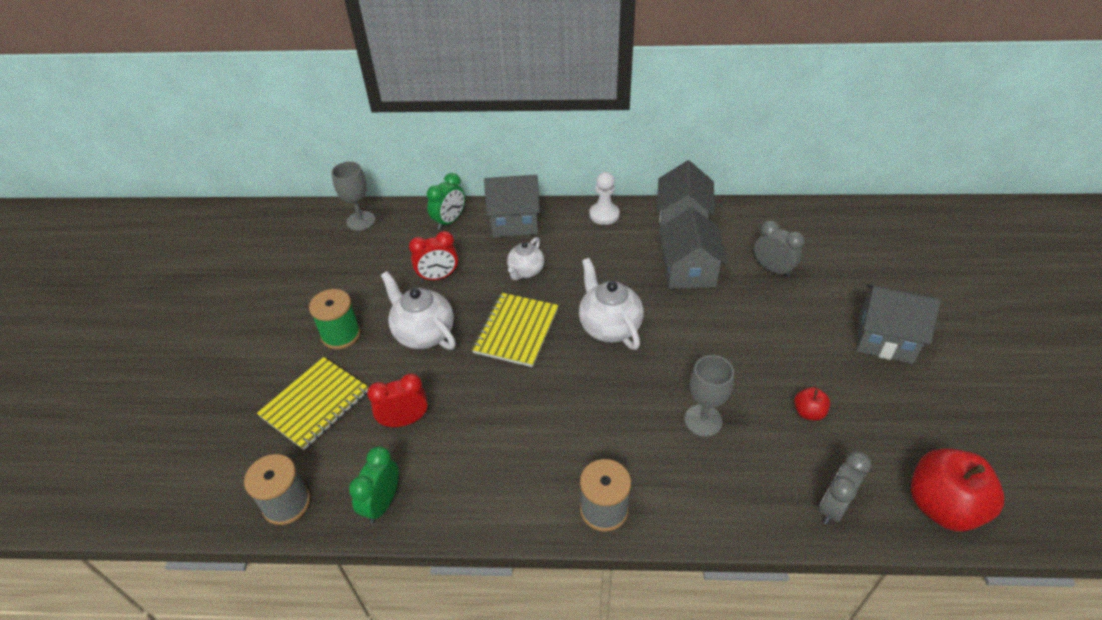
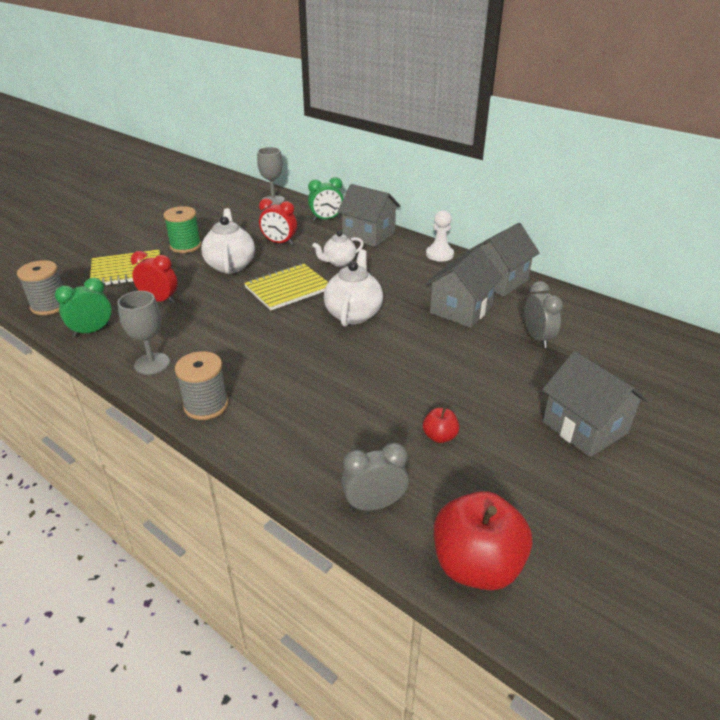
camera: 35 degrees right, 10 degrees down
(703, 420) = (346, 396): grey goblet -> grey goblet (152, 364)

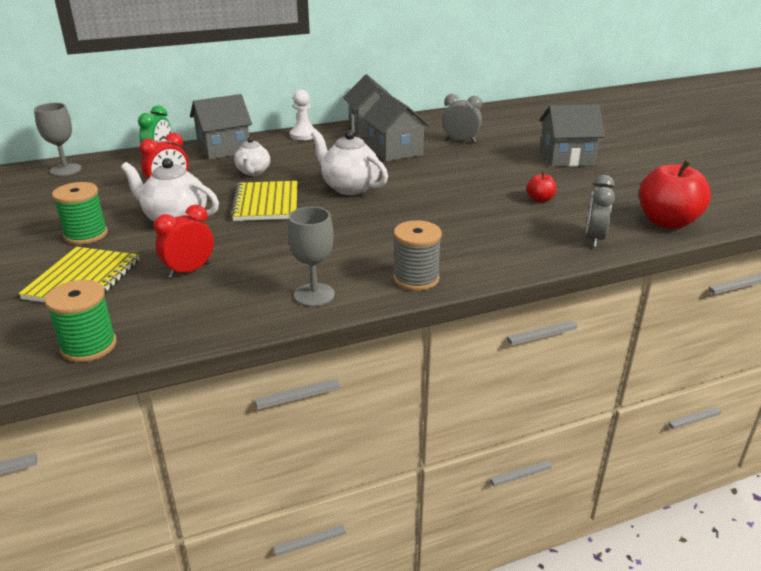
camera: 60 degrees left, 5 degrees down
(49, 306) = (89, 346): grey spool -> green spool
(92, 331) = (198, 322): green clock -> none

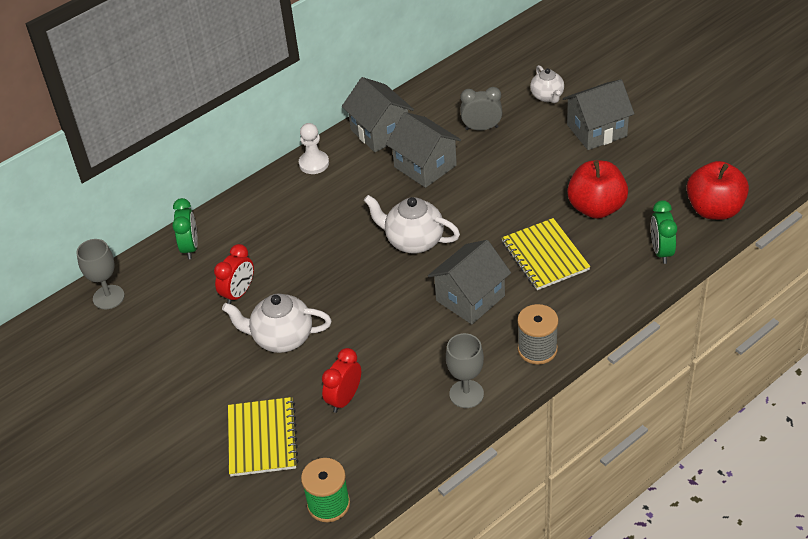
camera: 15 degrees left, 15 degrees up
(86, 235) = (215, 384): green spool -> none
(224, 149) = (247, 213): grey house -> grey house (470, 298)
(253, 172) = (304, 244): white teapot -> white teapot (547, 96)
(266, 203) = (350, 288): yellow notebook -> yellow notebook (545, 256)
(540, 199) = (596, 208): red apple -> red apple, size x2.13
(594, 238) = (661, 251): grey clock -> green clock

